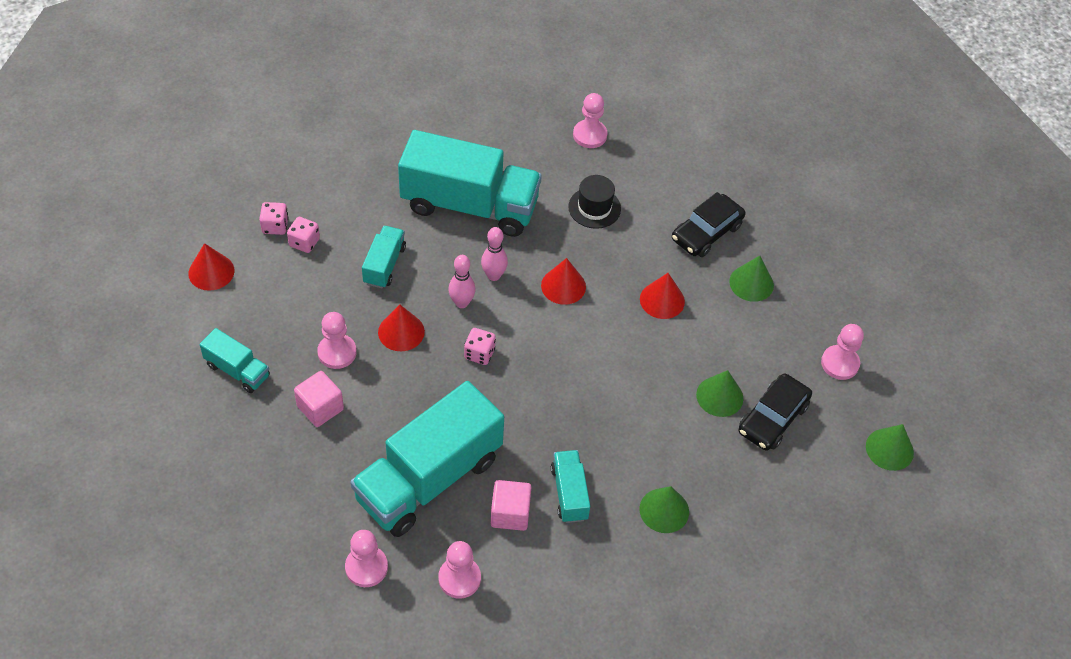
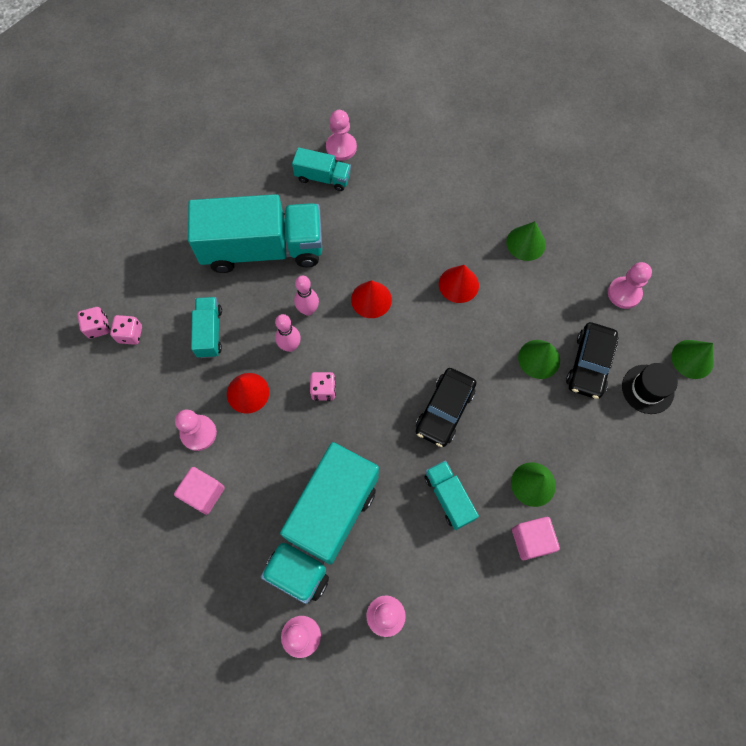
camera: 15 degrees left, 15 degrees up
(211, 272) = (56, 392): red cone -> none
(237, 370) = (115, 483): turquoise truck -> turquoise truck (323, 178)
(510, 513) = (406, 536): pink cube -> pink cube (531, 540)
(594, 208) = (370, 215): black hat -> black hat (647, 389)
(706, 232) = (472, 208): black car -> black car (444, 410)

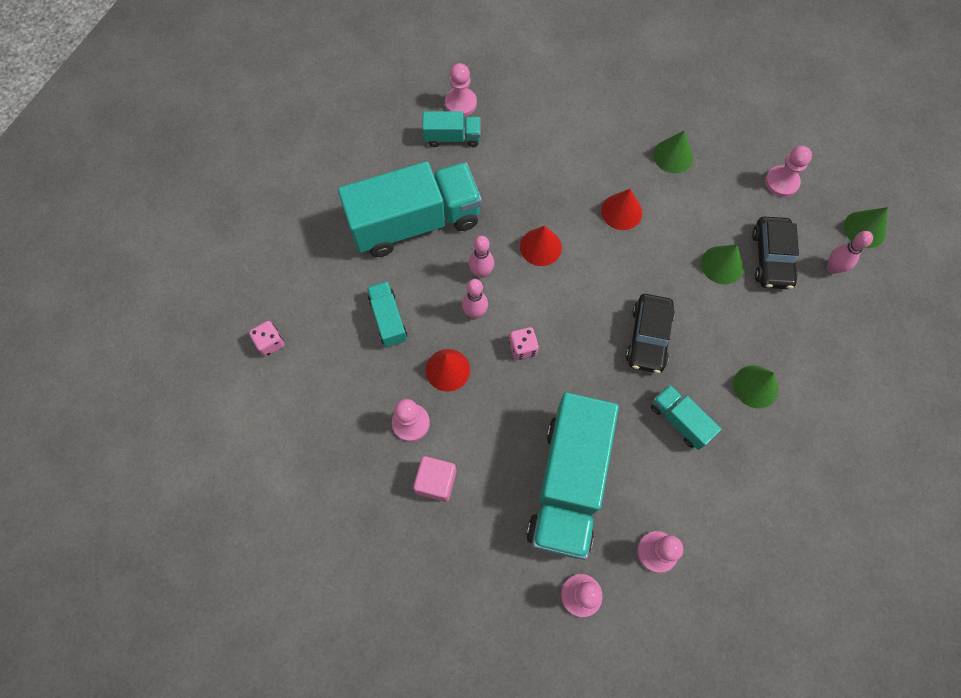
camera: 15 degrees left, 0 degrees up
(130, 334) = (306, 342): pink dice -> none
(531, 540) = (771, 440): pink cube -> none
(647, 389) = (833, 268): black hat -> pink bowling pin

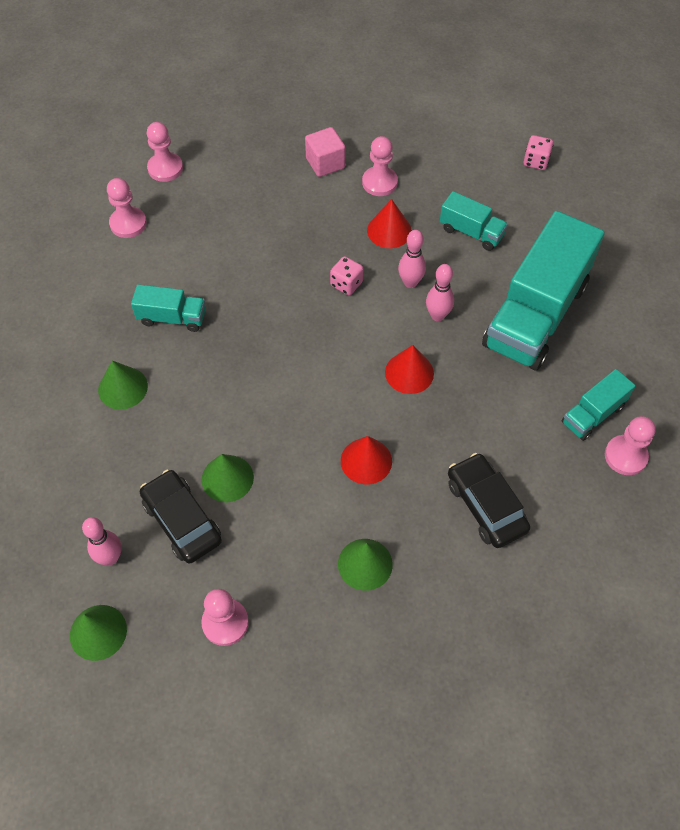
camera: 140 degrees right, 10 degrees down
(568, 483) = (228, 221): turquoise truck -> none
(648, 337) = (248, 363): black car -> black car (486, 506)

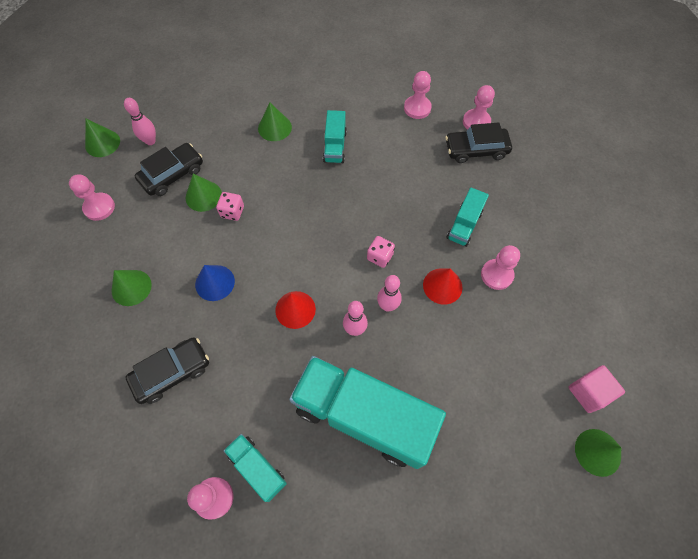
camera: 85 degrees right, 5 degrees up
(208, 175) = (476, 150): none -> black car
(325, 163) = (509, 230): pink cube -> pink cube (588, 392)
(366, 461) = (215, 282): red cone -> blue cone
(471, 232) = (453, 356): turquoise truck -> turquoise truck (464, 225)
(536, 161) = (559, 420): pink dice -> pink dice (232, 212)
(564, 141) = (597, 452): none -> green cone

